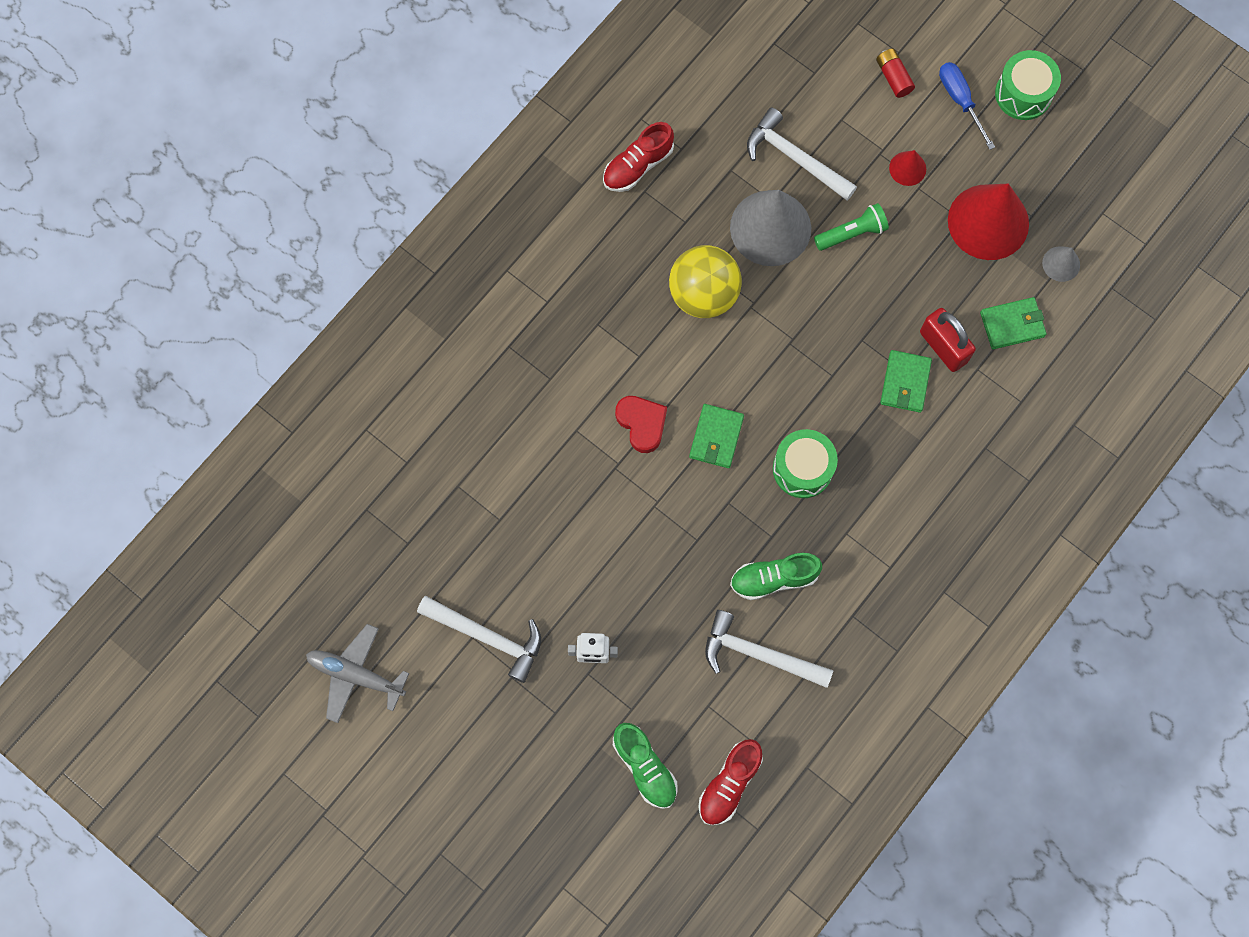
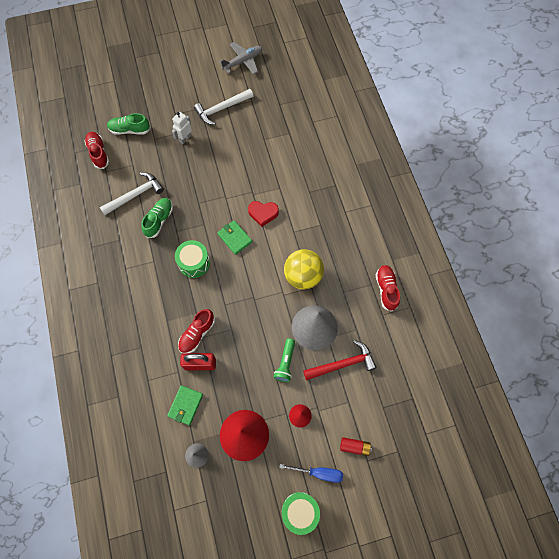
camera: 125 degrees right, 5 degrees down
(795, 158) = (342, 364): white hammer -> red hammer
(905, 382) = (197, 334): green wallet -> red shoe

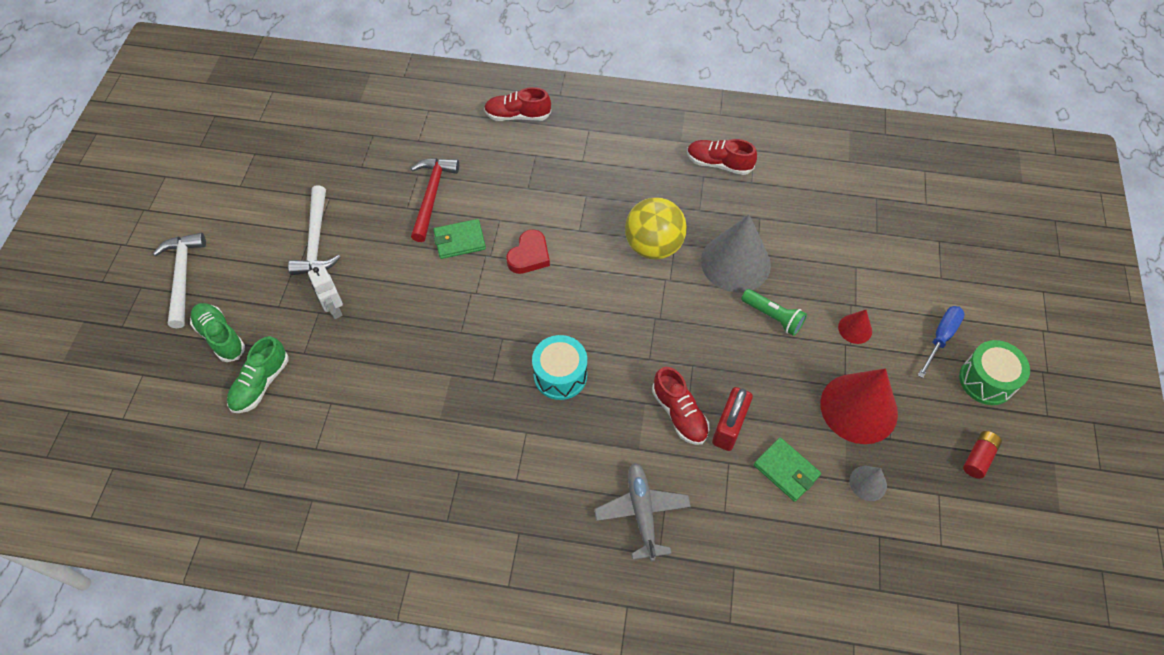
camera: 65 degrees left, 10 degrees down
(98, 153) = (272, 448): red shoe -> red shoe (517, 116)
(135, 195) = (391, 418): white hammer -> white hammer (183, 276)
(159, 220) = (458, 398): green shoe -> green shoe (220, 337)
(194, 263) = (560, 375): green drum -> turquoise drum
(234, 238) = (549, 306): green wallet -> green wallet (459, 241)
(243, 61) = (252, 182): grey plane -> grey plane (642, 512)
(342, 364) = (801, 252): red hammer -> red hammer (432, 196)
(354, 446) = (918, 284): red battery -> red battery (978, 458)

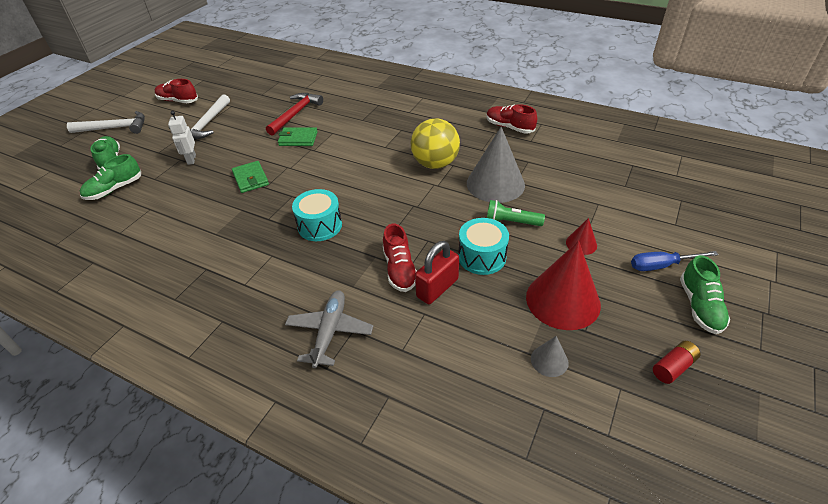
camera: 20 degrees right, 15 degrees down
(183, 276) = (115, 128): white hammer -> white hammer turned 75 degrees clockwise
(517, 116) = (378, 84): red shoe -> red shoe (178, 101)
(529, 255) = (341, 154): red heart -> none
(759, 373) = (482, 257): none -> turquoise drum
(773, 317) = (511, 222): green flashlight -> green flashlight turned 135 degrees clockwise
(786, 470) = (474, 331): green wallet -> green wallet (251, 179)
(940, 338) = (661, 265): blue screwdriver -> blue screwdriver turned 150 degrees counterclockwise
(986, 380) = (700, 306): green drum -> green shoe

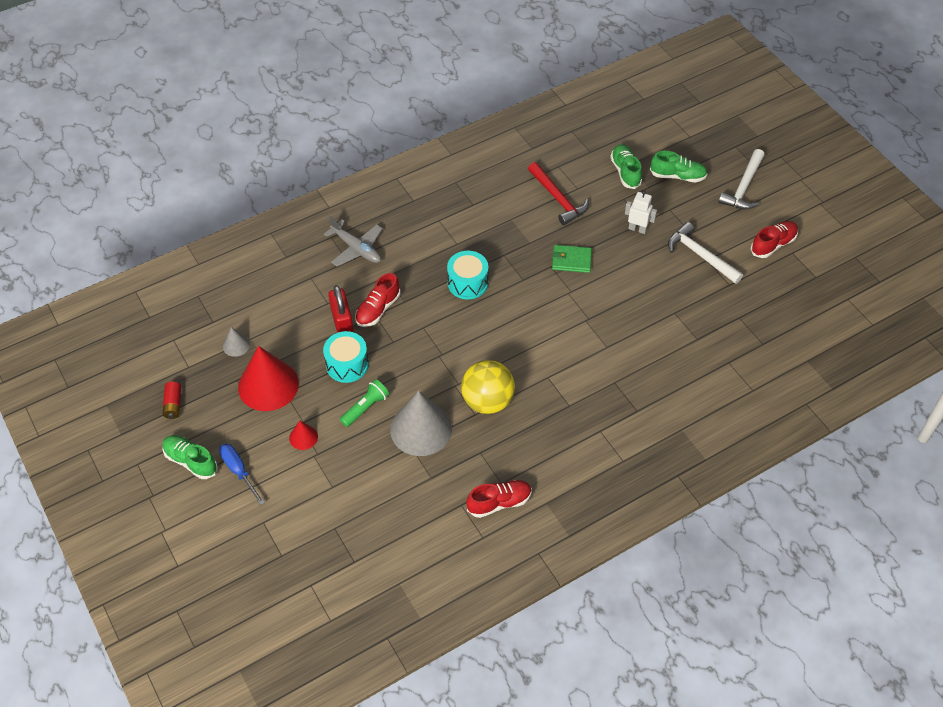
camera: 120 degrees right, 10 degrees up
(296, 114) = (669, 331): red hammer -> red hammer (558, 199)
(298, 139) = (615, 316): green wallet -> none
(399, 269) = (378, 309): red shoe -> red shoe turned 75 degrees counterclockwise
(661, 265) = (239, 471): blue screwdriver -> blue screwdriver turned 60 degrees counterclockwise

